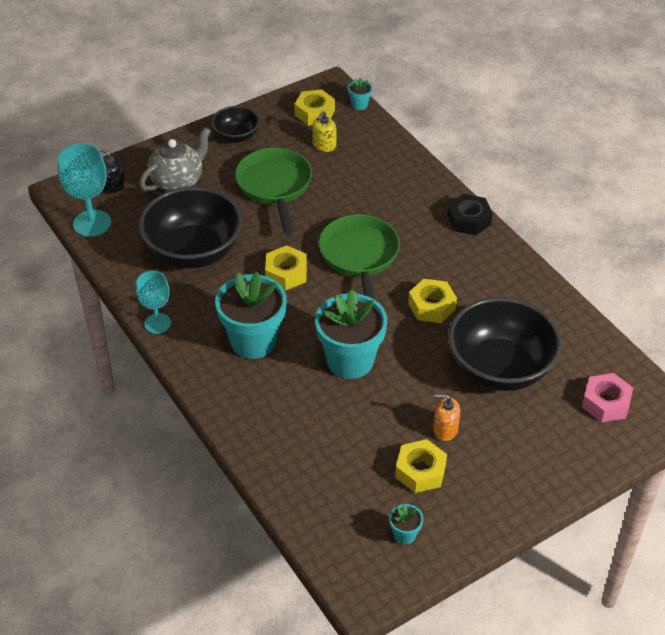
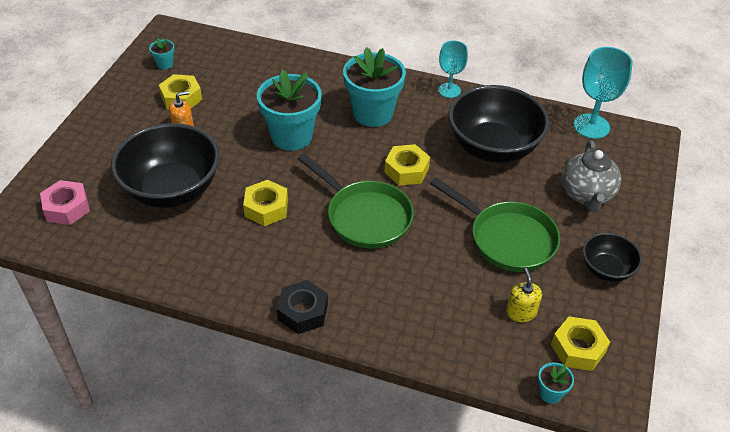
camera: 140 degrees right, 0 degrees up
(114, 186) = (623, 161): black soap dispenser -> none

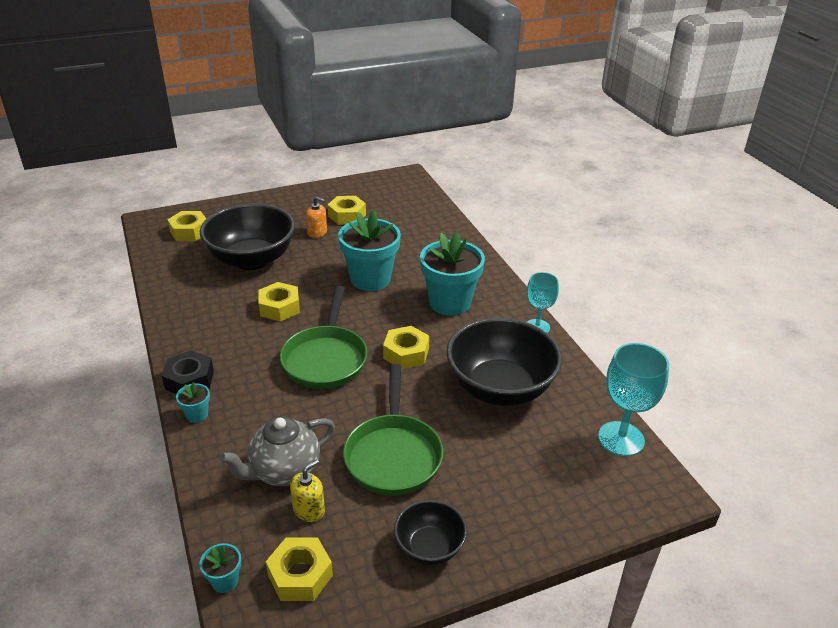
camera: 50 degrees right, 10 degrees down
(67, 208) = (189, 232): pink nut -> yellow nut
(165, 64) = (372, 192): turquoise flower pot -> turquoise flower pot (197, 415)
(586, 195) = (517, 482): grey teapot -> grey teapot (284, 471)

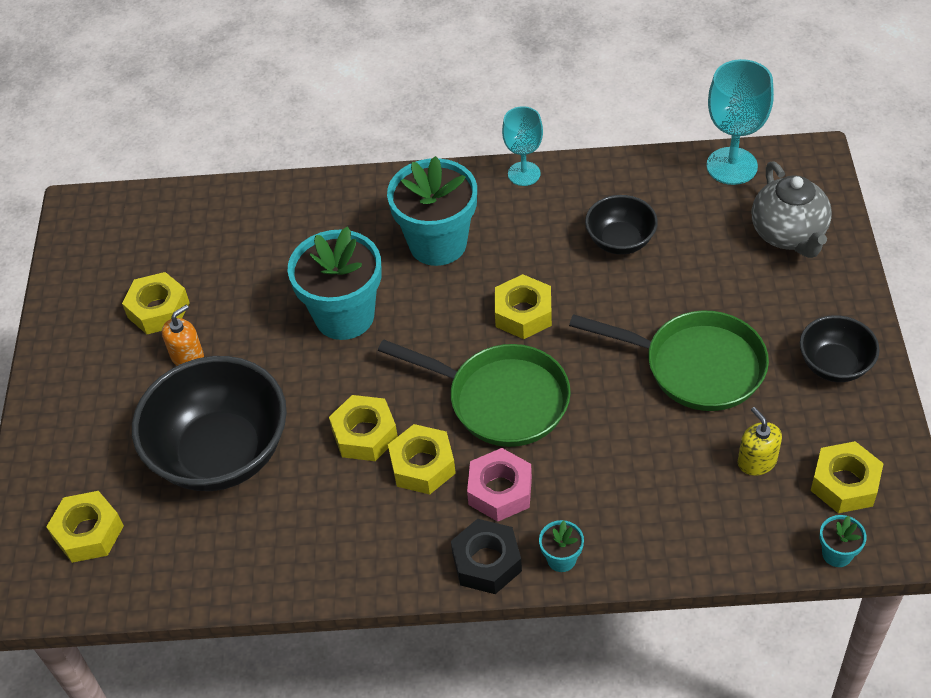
camera: 65 degrees left, 15 degrees up
(248, 374) = (500, 491): none -> pink nut
(261, 336) = (422, 465): none -> yellow nut
(284, 471) = (690, 476): grey teapot -> grey teapot (788, 234)
(500, 388) = (620, 241): black bowl -> black bowl, size x0.52

